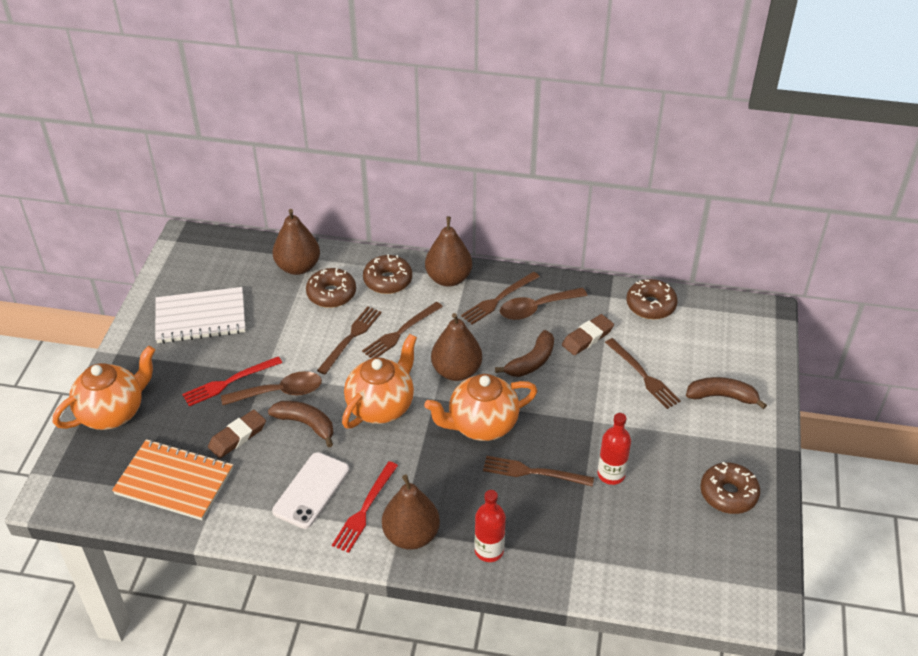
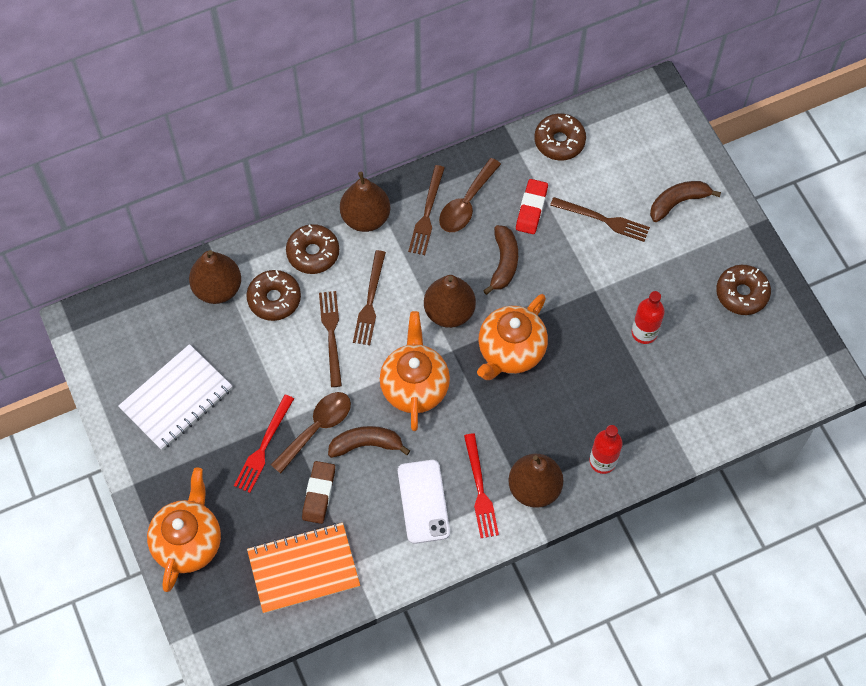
camera: 35 degrees left, 20 degrees up
(533, 472) = (584, 369): brown fork -> none
(587, 337) = (531, 208): brown eraser -> red eraser

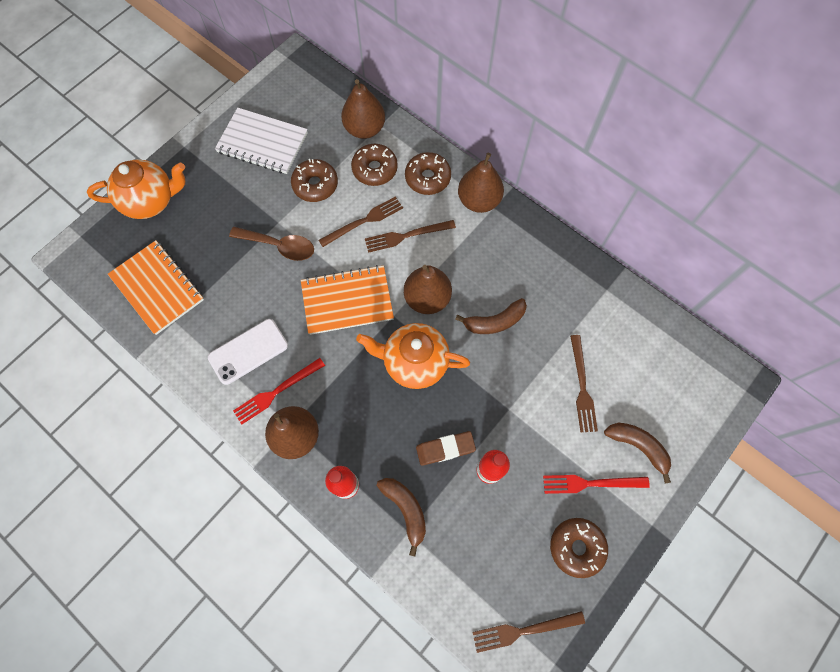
camera: 65 degrees right, 5 degrees up
(263, 446) = (248, 216): red fork -> red fork (591, 483)
(319, 493) = (224, 271): brown eraser -> brown eraser (445, 449)
(366, 444) = (280, 287): brown banana -> brown banana (406, 510)
(414, 386) = (347, 301): orange teapot -> orange notebook
(427, 213) = (507, 243): brown fork -> brown fork (524, 630)
(466, 203) = (534, 269): brown spoon -> none
(531, 208) = (558, 322): red eraser -> none
(559, 141) = (637, 317): brown donut -> brown donut (315, 185)

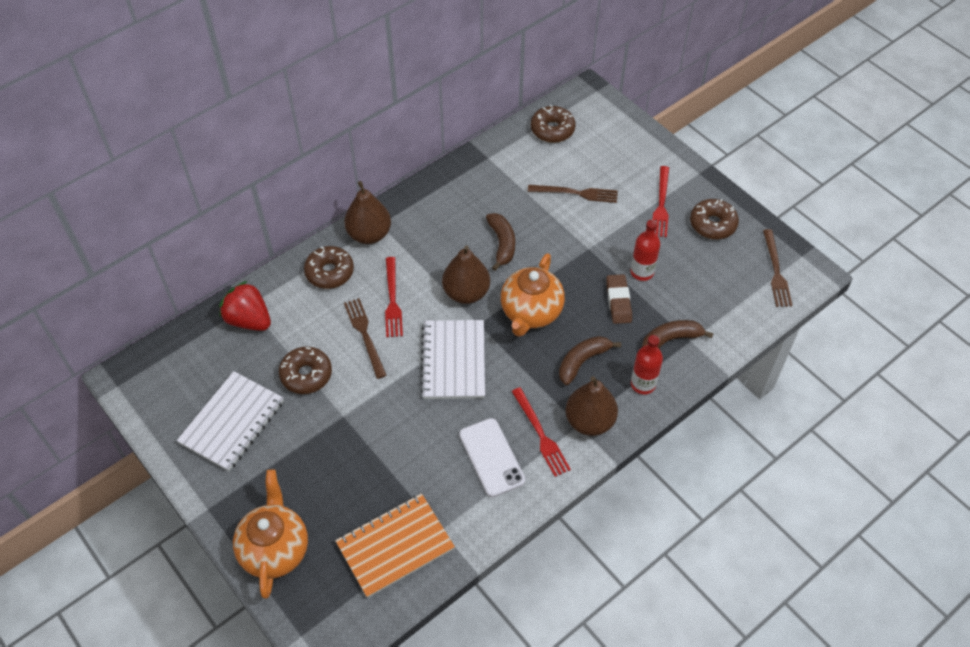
camera: 80 degrees left, 15 degrees down
(279, 246) = (373, 417): brown spoon -> none
(347, 301) = (454, 361): orange notebook -> white notebook
(364, 129) = (249, 320): brown pear -> red strawberry
(375, 169) = (304, 317): brown donut -> brown donut (552, 130)
(406, 236) = (392, 300): brown fork -> red fork
(638, 446) = (634, 167): brown banana -> brown banana (582, 361)

